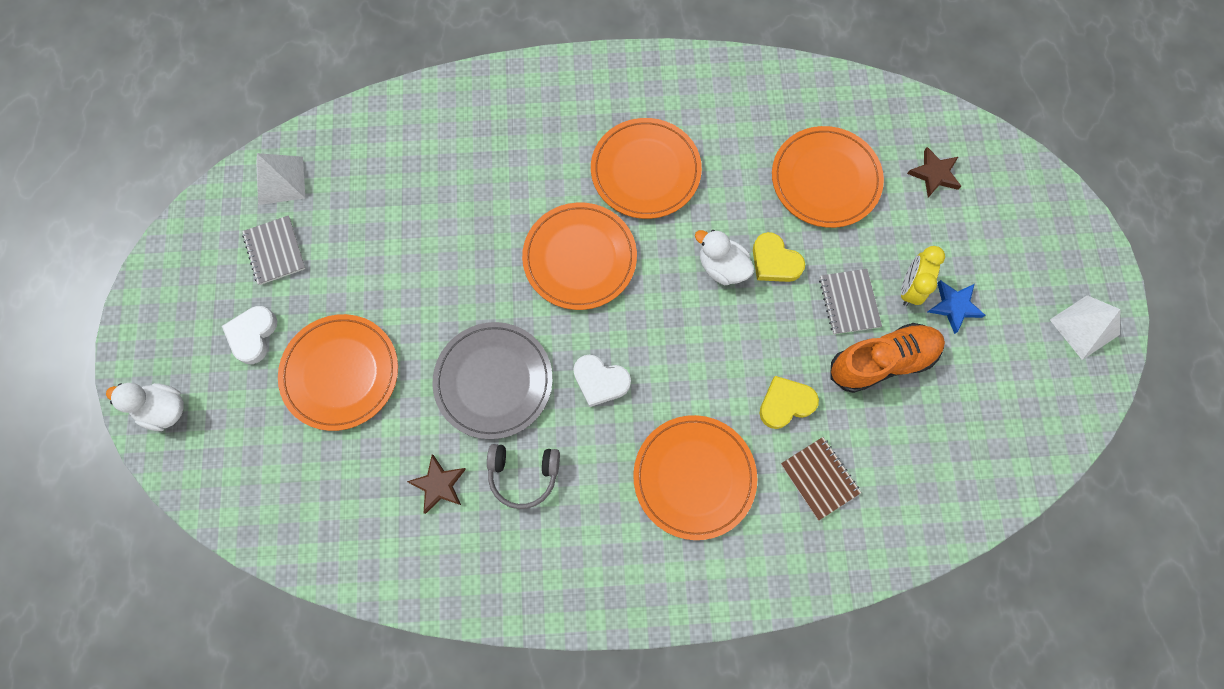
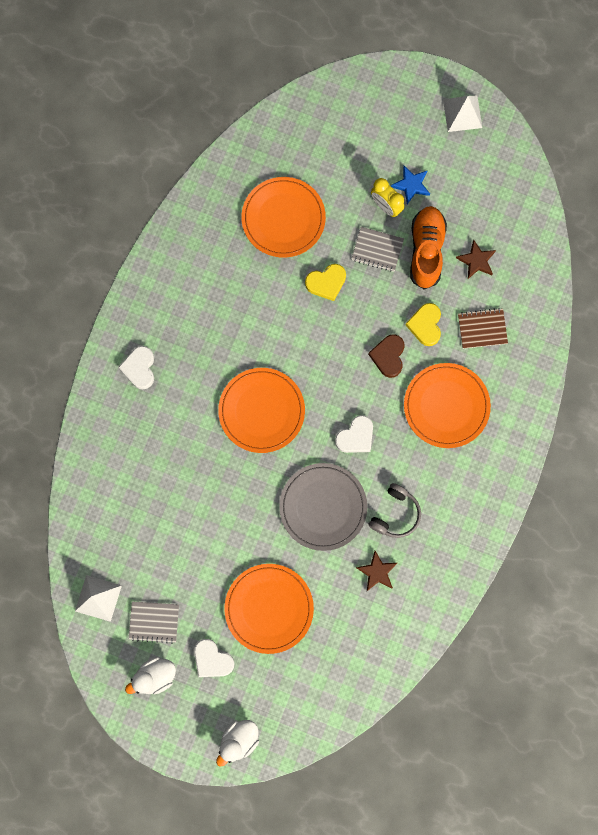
camera: 65 degrees left, 5 degrees up
(566, 107) = (139, 368): none -> white heart
(645, 171) = (217, 336): orange plate -> none
(721, 375) = (388, 356): none -> brown heart
(722, 267) = (313, 319): white duck -> white duck (155, 676)
(934, 174) = (314, 145): brown star -> brown star (476, 261)

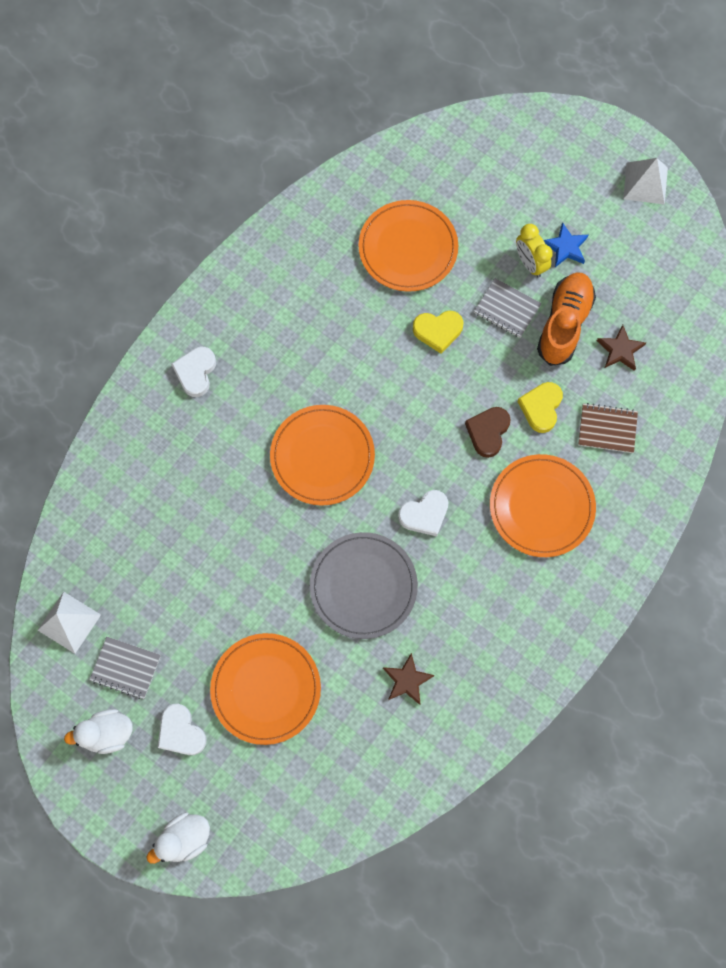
camera: 15 degrees right, 5 degrees down
(395, 514) = (447, 617): grey headphones -> none

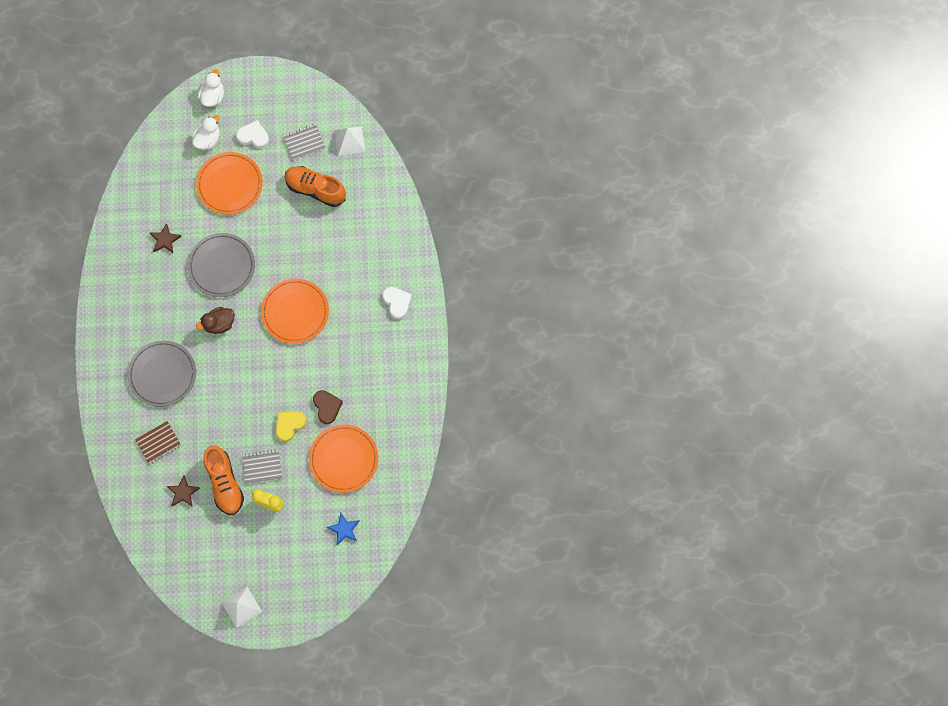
camera: 140 degrees right, 0 degrees up
(107, 733) = (287, 110): white duck -> white duck (208, 139)
(166, 592) = (315, 189): none -> orange shoe
(424, 514) = (219, 324): white heart -> brown duck
(488, 432) = (220, 391): brown heart -> brown heart (327, 407)
(541, 408) = (202, 426): yellow heart -> none
(541, 507) = (162, 374): orange plate -> grey plate
(565, 247) = (257, 529): blue star -> blue star (344, 529)

